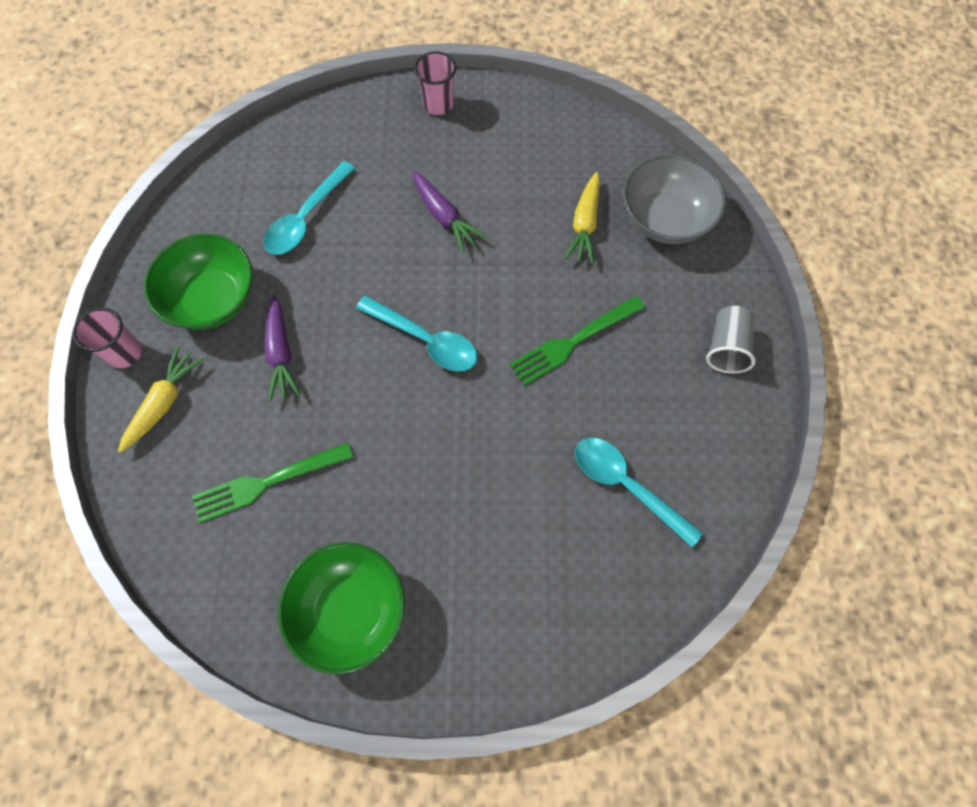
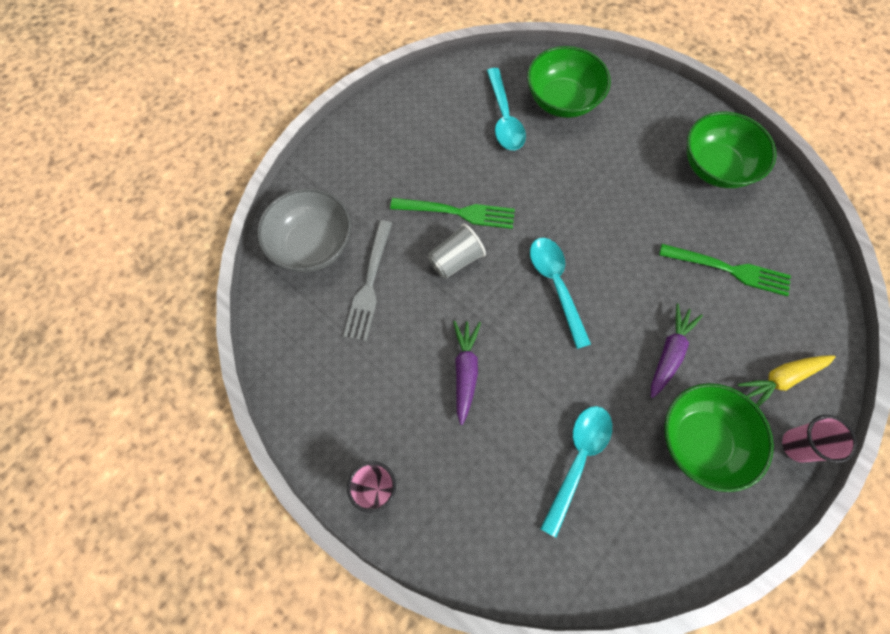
camera: 140 degrees left, 0 degrees up
(306, 218) = (578, 460): turquoise spoon -> turquoise spoon turned 45 degrees counterclockwise
(584, 224) = (369, 284): yellow carrot -> grey fork
(586, 564) = (562, 100): none -> green bowl
(726, 347) = (369, 142): grey cup -> grey cup (455, 260)

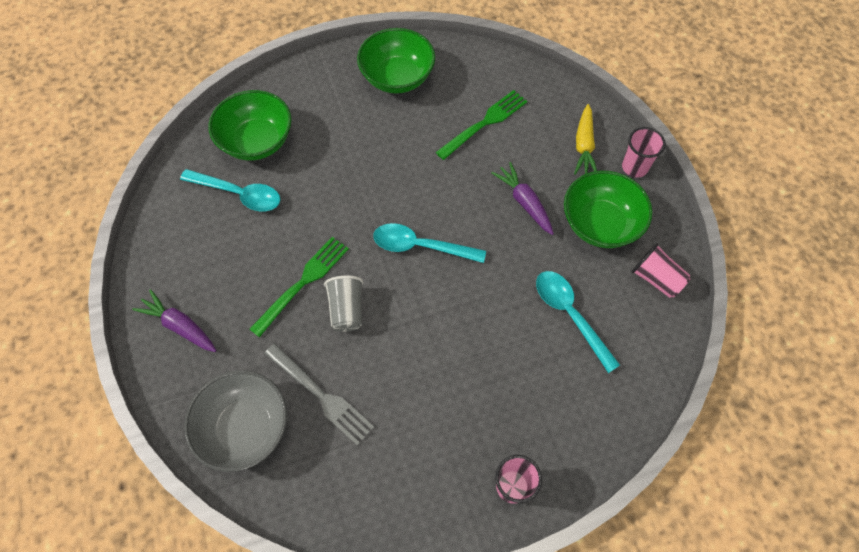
camera: 60 degrees left, 5 degrees down
(465, 371) = (451, 358): purple carrot -> purple carrot (180, 326)
(679, 532) = (656, 278): none -> pink cup

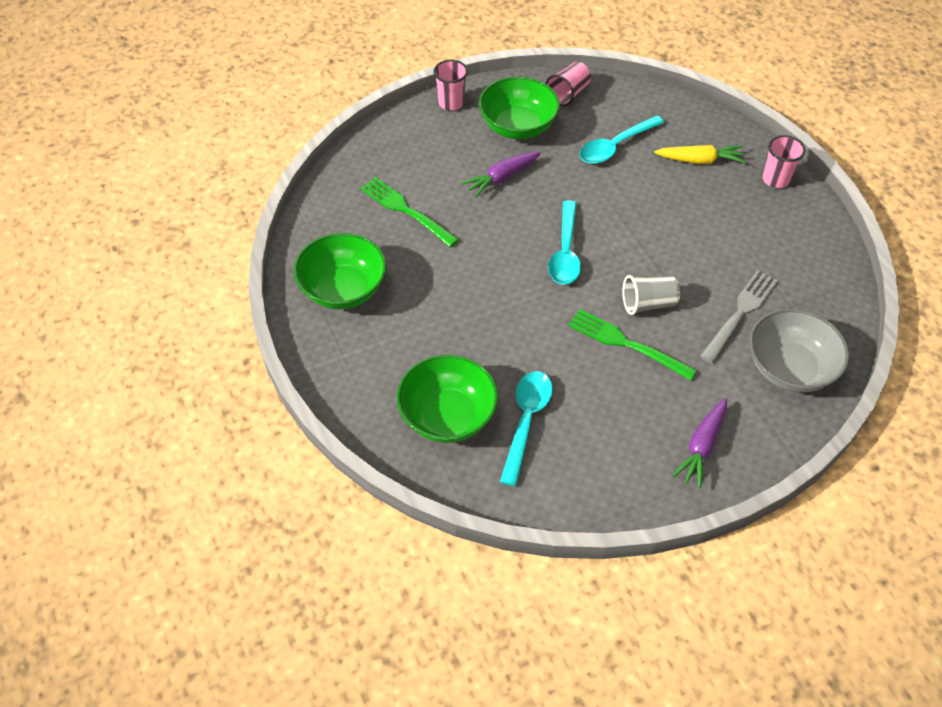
camera: 95 degrees left, 10 degrees down
(584, 146) = (429, 136): yellow carrot -> yellow carrot (699, 160)

